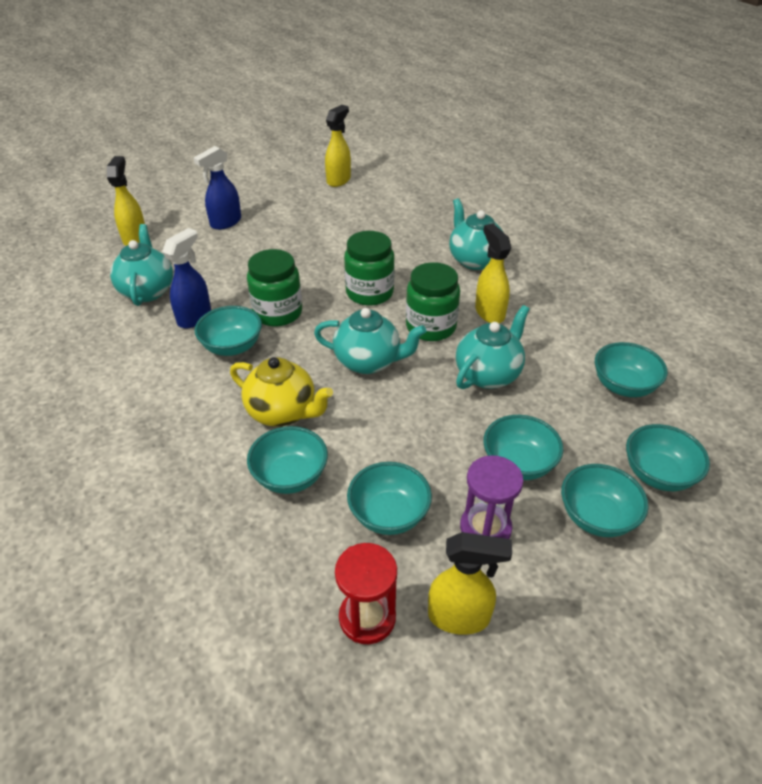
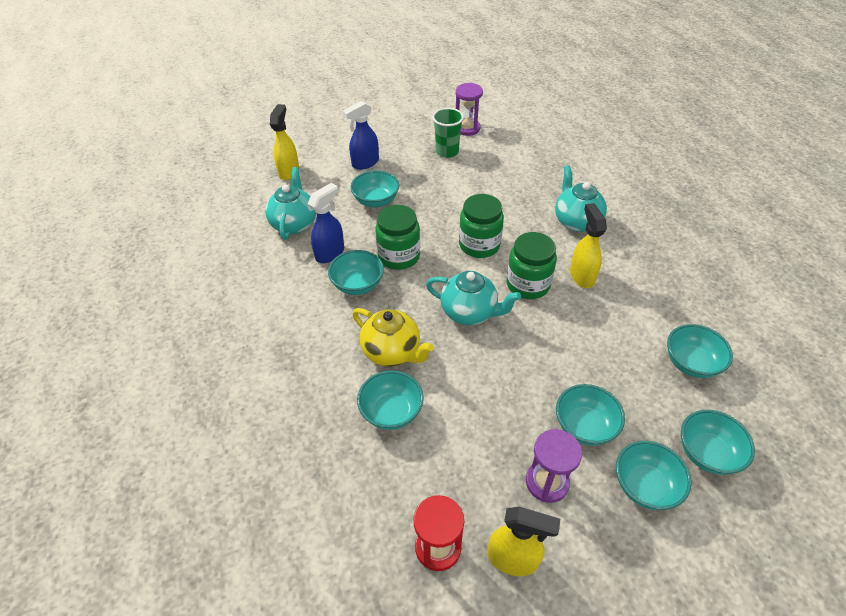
camera: 10 degrees right, 5 degrees up
(319, 204) = (447, 152): none -> green cup
(339, 180) = (467, 128): yellow spray bottle -> purple hourglass
(389, 514) = (467, 458): turquoise bowl -> turquoise bowl (376, 201)
(488, 374) = (571, 337): turquoise teapot -> none

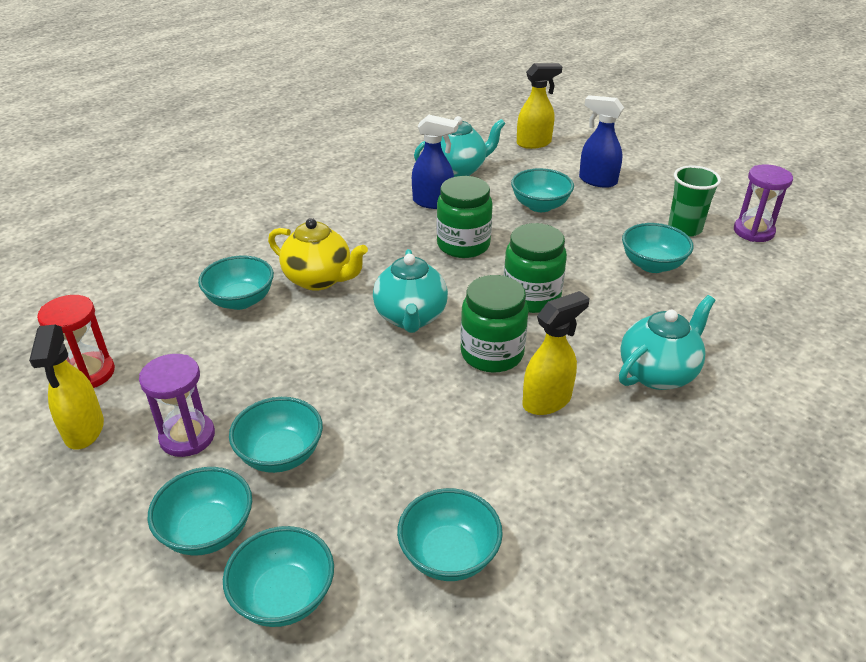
camera: 65 degrees right, 10 degrees down
(357, 285) = (400, 231): turquoise bowl -> turquoise bowl (652, 265)
(392, 352) = (319, 279): yellow teapot -> yellow teapot turned 75 degrees counterclockwise

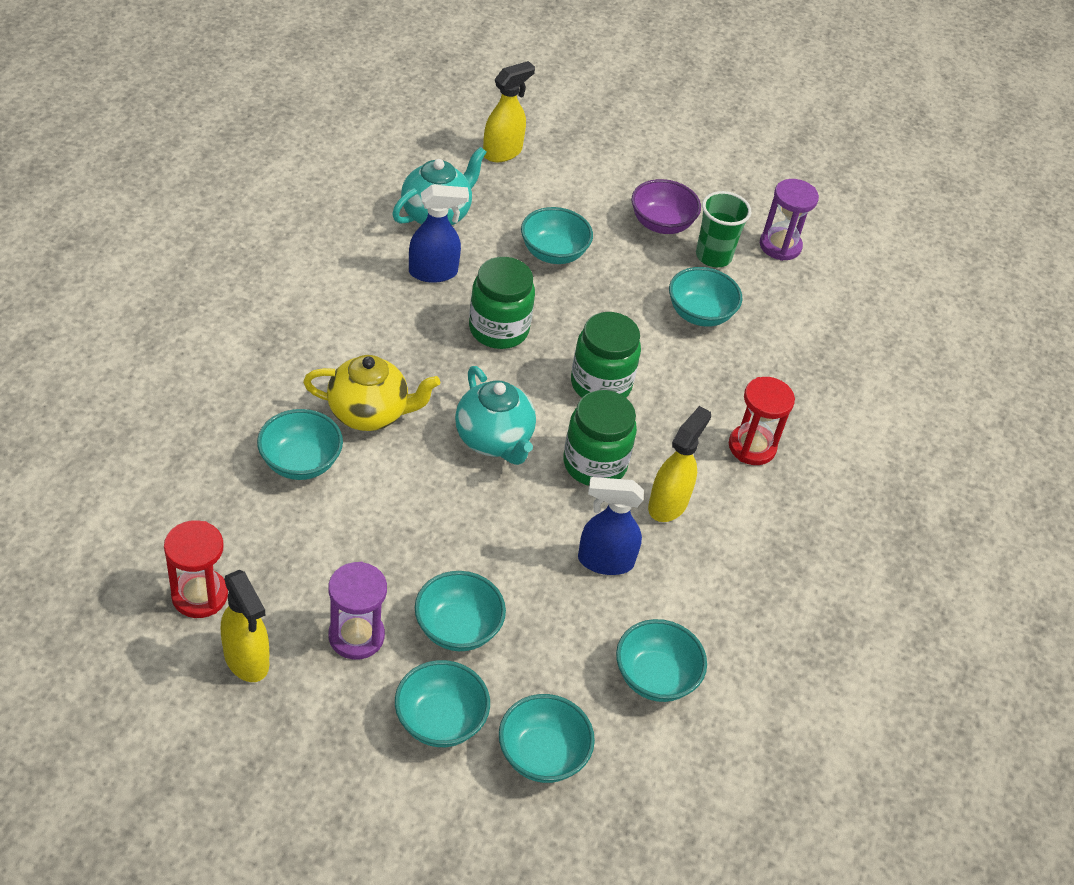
camera: 30 degrees left, 10 degrees up
(597, 181) = (598, 201): blue spray bottle -> blue spray bottle (604, 561)
(646, 201) = (661, 224): none -> purple bowl
(658, 373) = (752, 447): turquoise teapot -> red hourglass

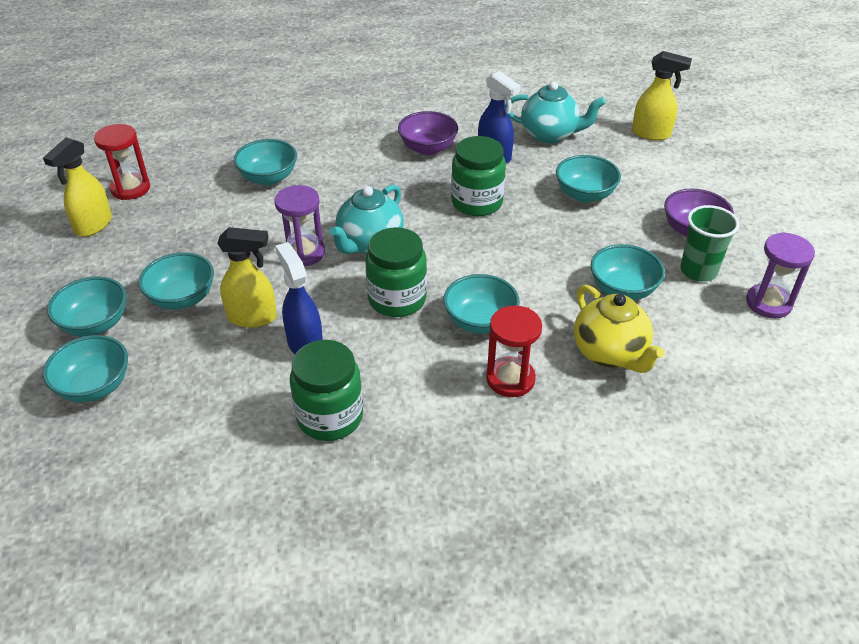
camera: 65 degrees right, 5 degrees down
(356, 636) = (142, 258): purple hourglass -> purple hourglass (304, 253)
(370, 413) = (337, 185): yellow teapot -> yellow teapot (610, 353)
(371, 311) = (428, 148): none -> purple bowl
(600, 384) = (481, 270): green jar -> green jar (330, 417)
(655, 677) = (210, 419): turquoise bowl -> turquoise bowl (480, 321)
(668, 504) = (396, 355): yellow spray bottle -> yellow spray bottle (253, 317)

